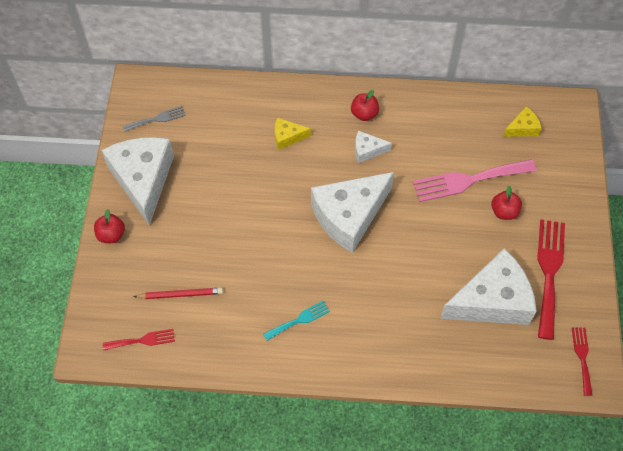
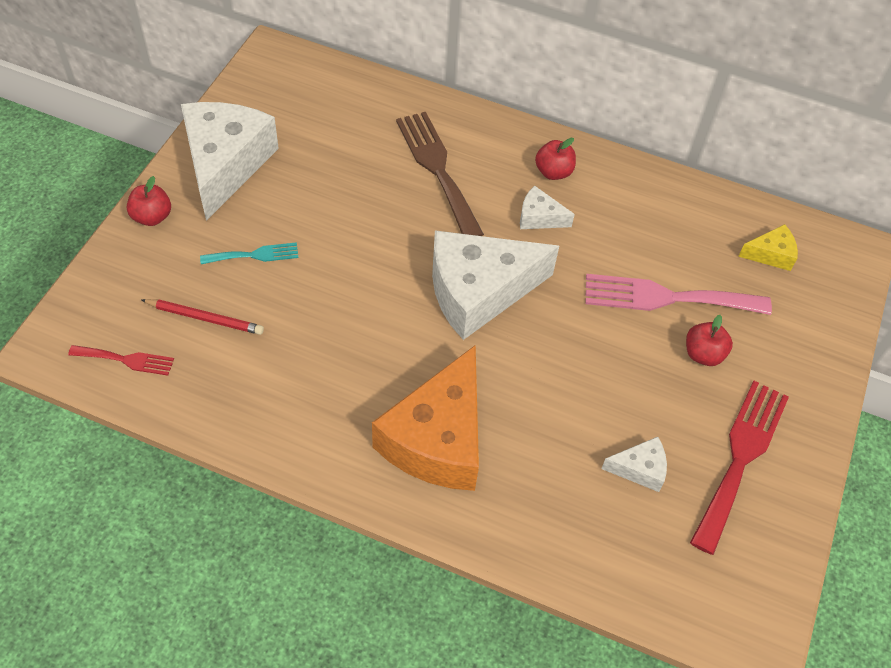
camera: 15 degrees right, 5 degrees down
(157, 119) = (278, 99): grey fork -> none
(287, 137) = (438, 169): yellow cheese -> brown fork
(299, 320) = (350, 404): turquoise fork -> turquoise fork (254, 255)
(363, 324) = (438, 439): none -> orange cheese
(492, 301) = (639, 469): white cheese -> white cheese, size x0.45
(582, 357) = (749, 597): red fork -> none

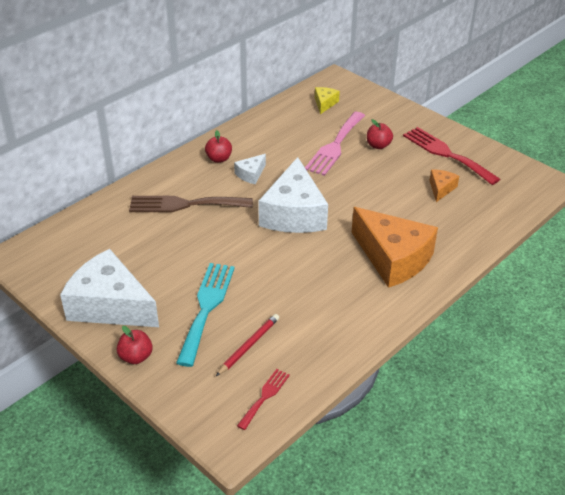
camera: 65 degrees left, 15 degrees down
(254, 255) = (206, 308): turquoise fork -> turquoise fork, size x1.91
(639, 469) = (441, 189): white cheese -> orange cheese

